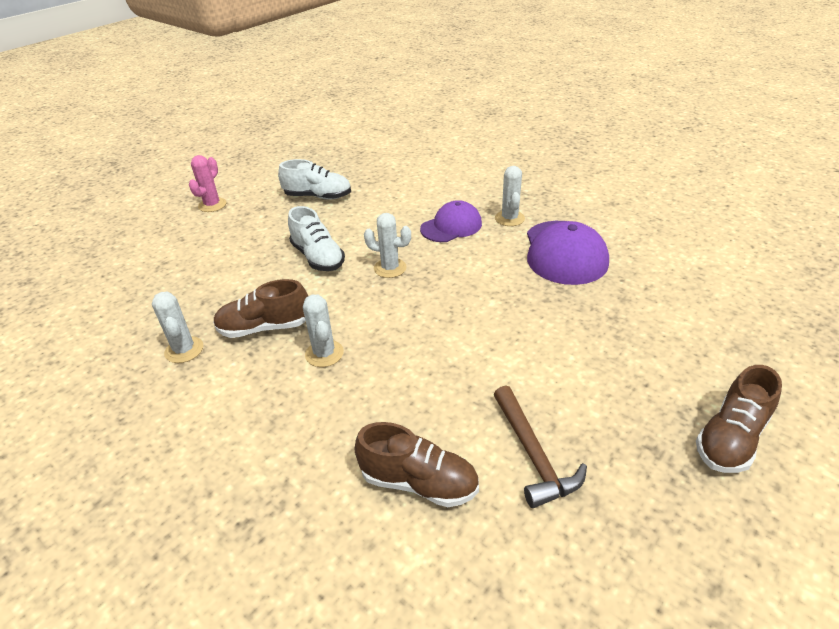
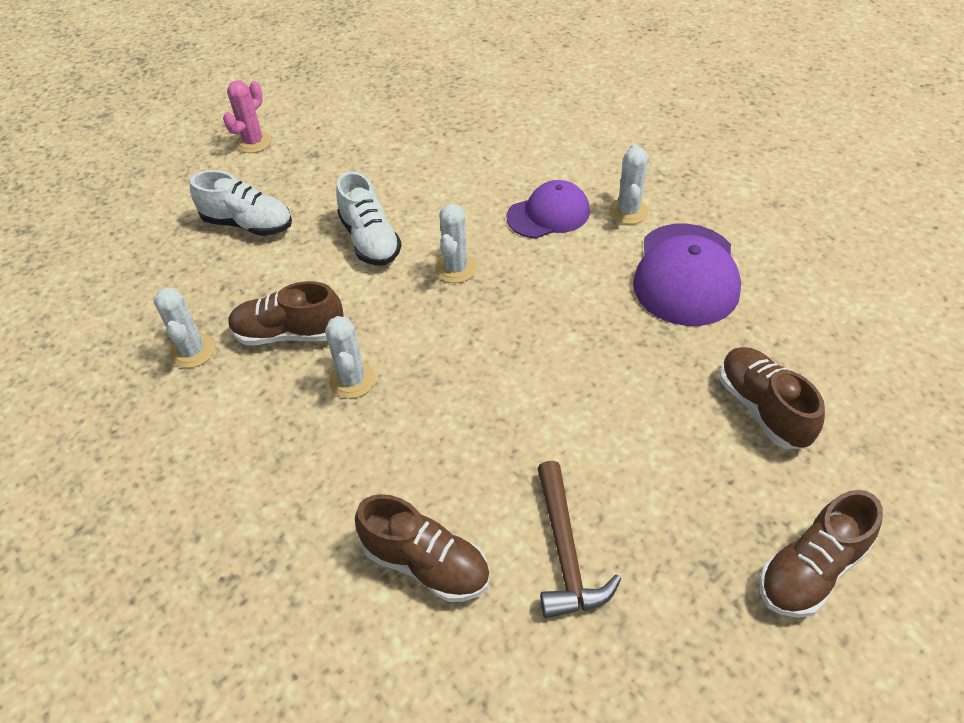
camera: 10 degrees right, 10 degrees up
(318, 196) = (387, 145): white shoe -> white shoe (248, 224)
(390, 268) = (456, 268): white cactus -> white cactus turned 75 degrees clockwise
(651, 331) = (762, 408): none -> brown shoe

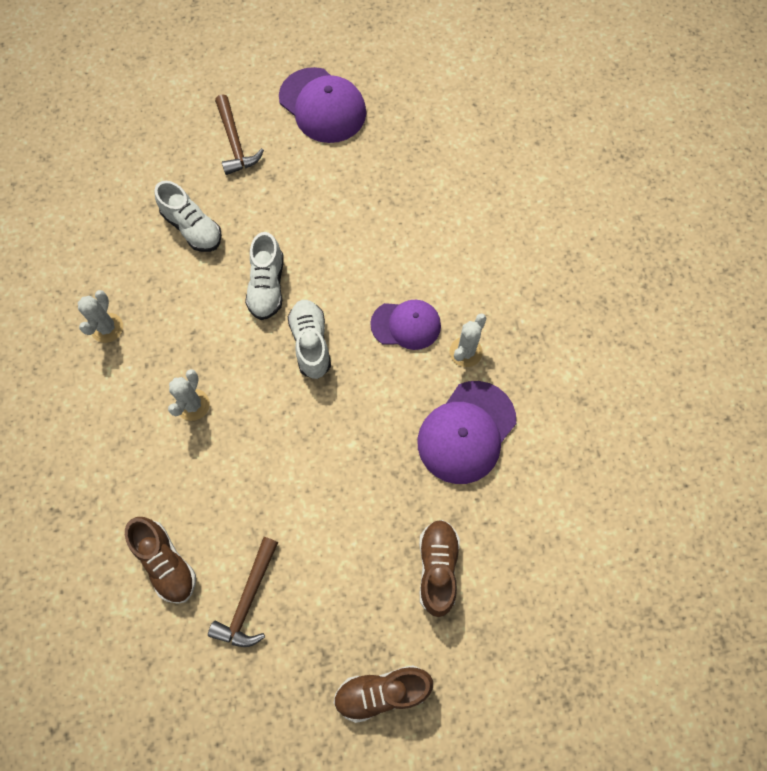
camera: 25 degrees right, 20 degrees up
(253, 142) = (235, 142): pink cactus -> brown hammer
(289, 334) = (172, 344): brown shoe -> none
(331, 87) = (322, 105): none -> purple cap
(456, 268) = (311, 343): white cactus -> white shoe

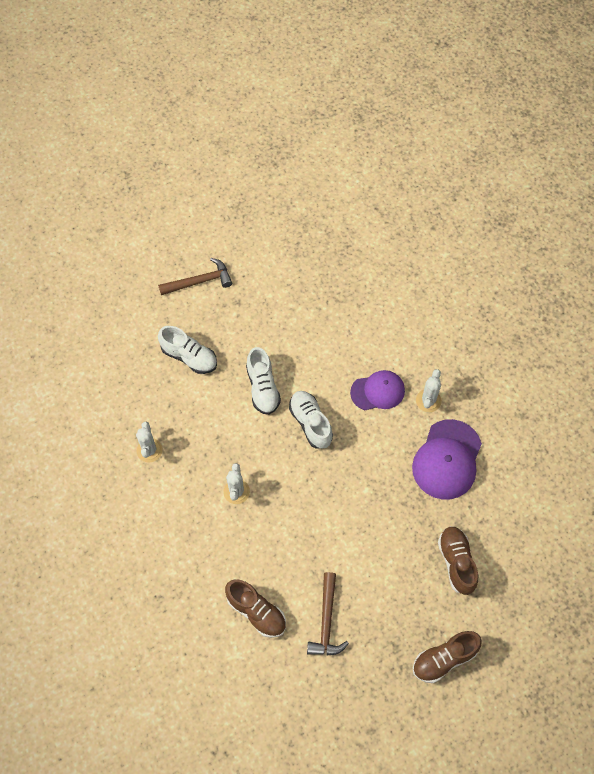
camera: 15 degrees left, 5 degrees down
(235, 142) = (199, 281): brown hammer -> brown hammer turned 75 degrees counterclockwise
(322, 105) = (258, 236): purple cap -> none

